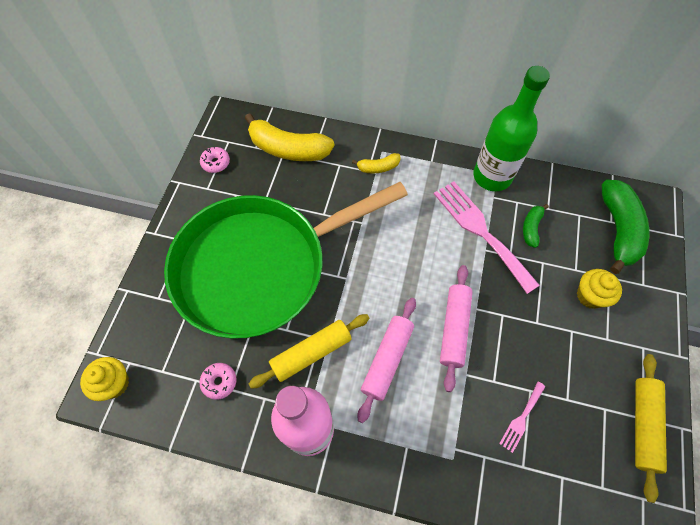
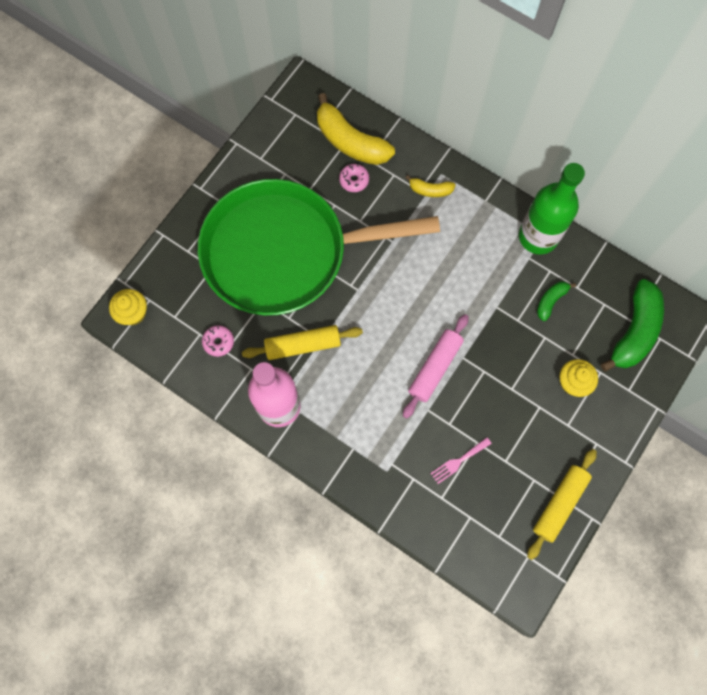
camera: 20 degrees right, 10 degrees up
(216, 163) = (276, 134): pink donut -> pink donut (354, 180)
(387, 360) = (365, 374): pink rolling pin -> none
(481, 231) = (501, 287): pink fork -> none

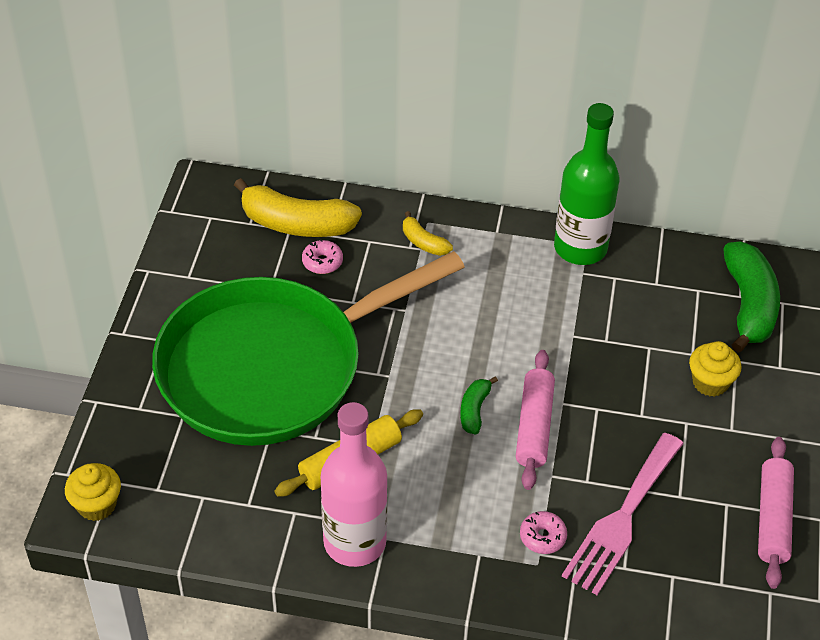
camera: 25 degrees left, 25 degrees down
(218, 342) = (234, 497): pink donut -> pink donut (542, 537)
(430, 190) = (424, 242): yellow banana -> yellow banana turned 60 degrees clockwise
(458, 461) = (622, 518): pink fork -> pink fork, size x2.13
(550, 301) = (633, 307): green banana -> green banana (474, 410)
(559, 504) = (773, 519): yellow rolling pin -> pink rolling pin

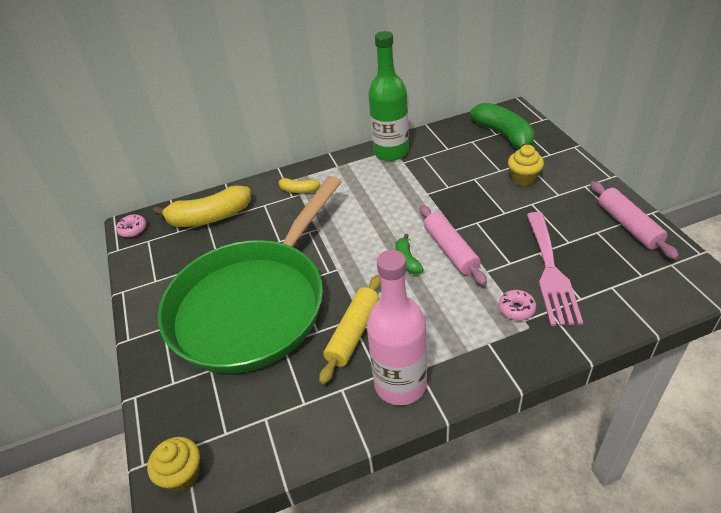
camera: 25 degrees left, 5 degrees down
(322, 262) = (242, 229): pink donut -> pink donut (133, 229)

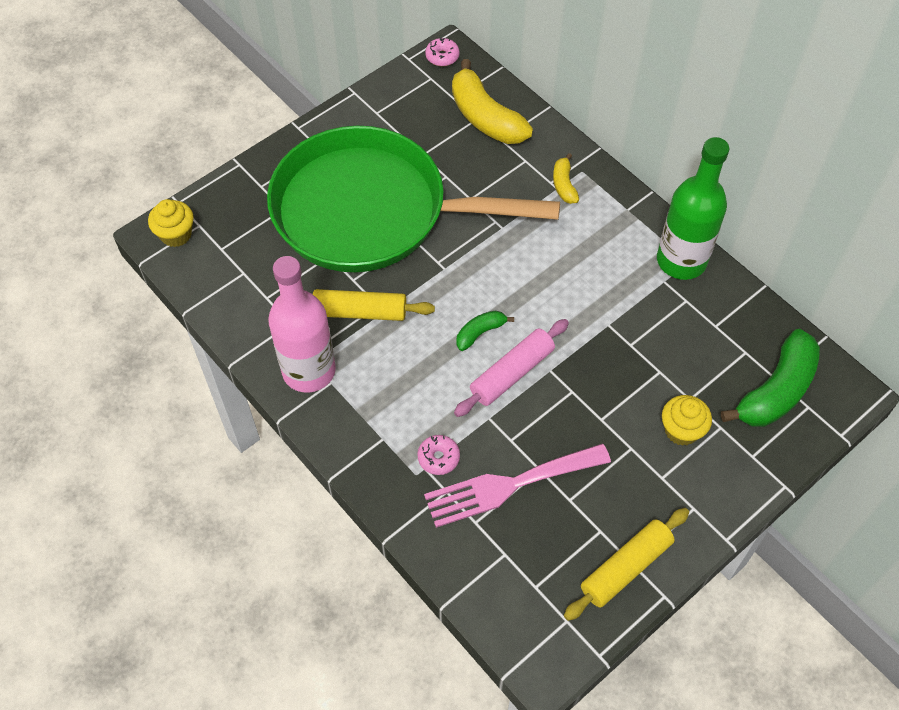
camera: 65 degrees right, 15 degrees up
(628, 226) = (625, 568): pink rolling pin -> yellow rolling pin

